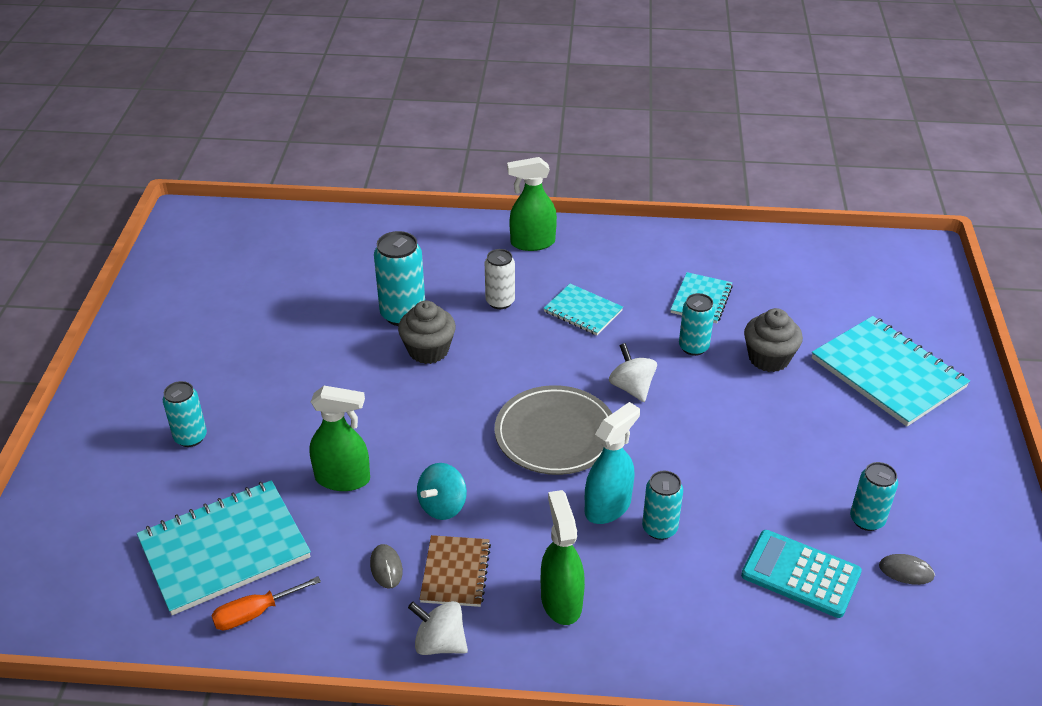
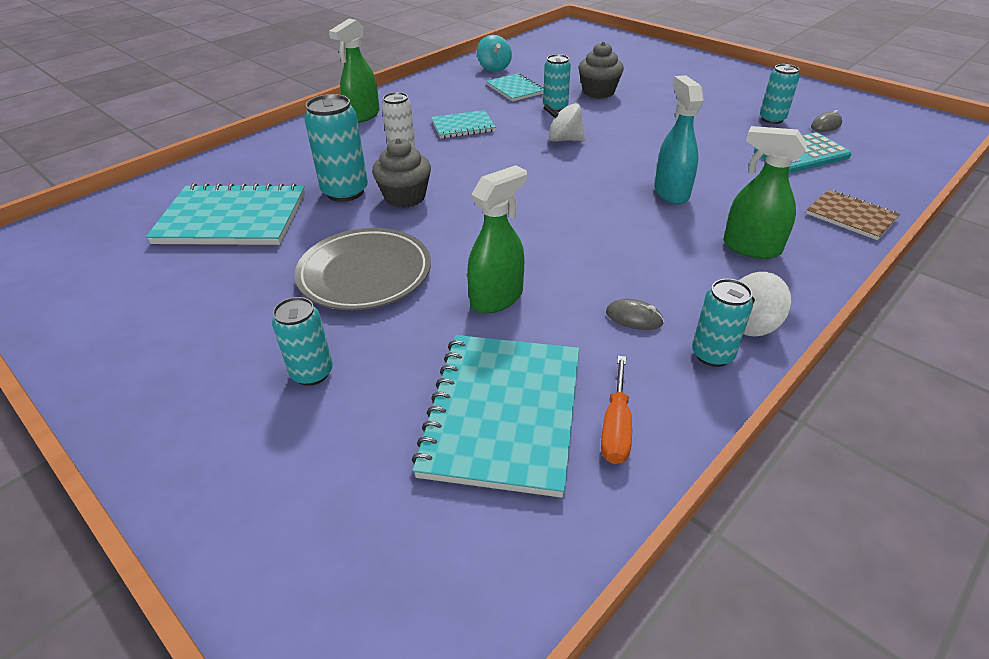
camera: 50 degrees left, 0 degrees up
(442, 506) = (591, 260): turquoise spinning top -> turquoise spinning top (494, 68)
(455, 572) = (674, 283): brown notebook -> brown notebook (851, 216)
(555, 434) = (573, 183): grey plate -> grey plate (365, 274)
(659, 528) = (713, 182): turquoise can -> turquoise can (712, 354)
(888, 373) = (656, 69): turquoise notebook -> turquoise notebook (232, 219)

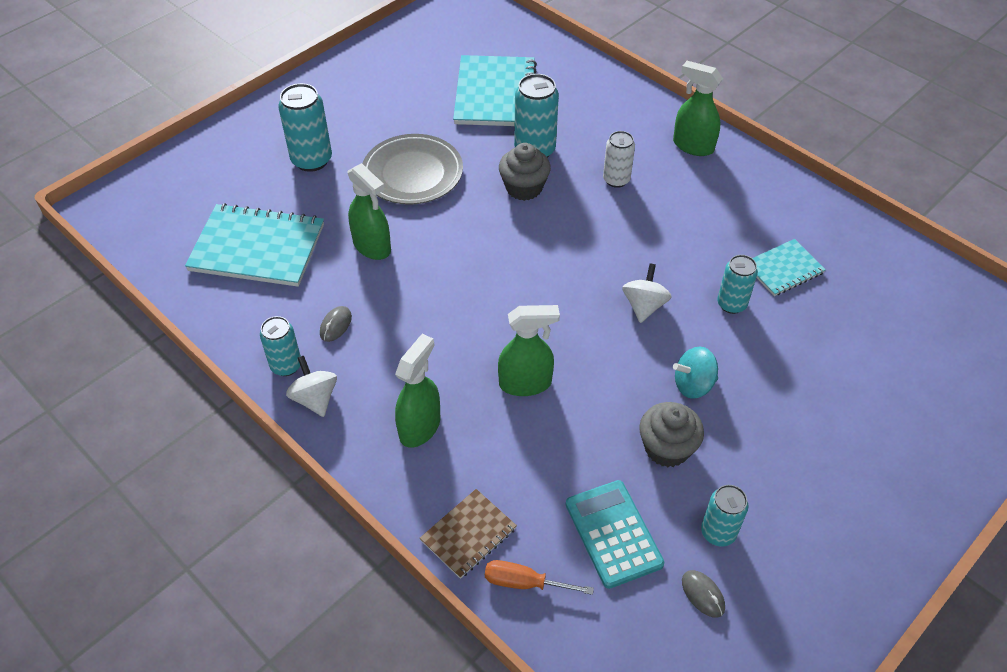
camera: 90 degrees right, 10 degrees up
(312, 373) = (311, 160): turquoise can -> turquoise can, size x1.54
(463, 126) = (672, 223): turquoise notebook -> none
(494, 68) = (852, 250): turquoise spinning top -> turquoise spinning top (693, 385)
(598, 92) = (787, 351): grey cupcake -> grey cupcake (667, 448)
(616, 427) = (232, 301): orange screwdriver -> orange screwdriver (524, 583)
(671, 192) = (525, 383): turquoise spray bottle -> green spray bottle

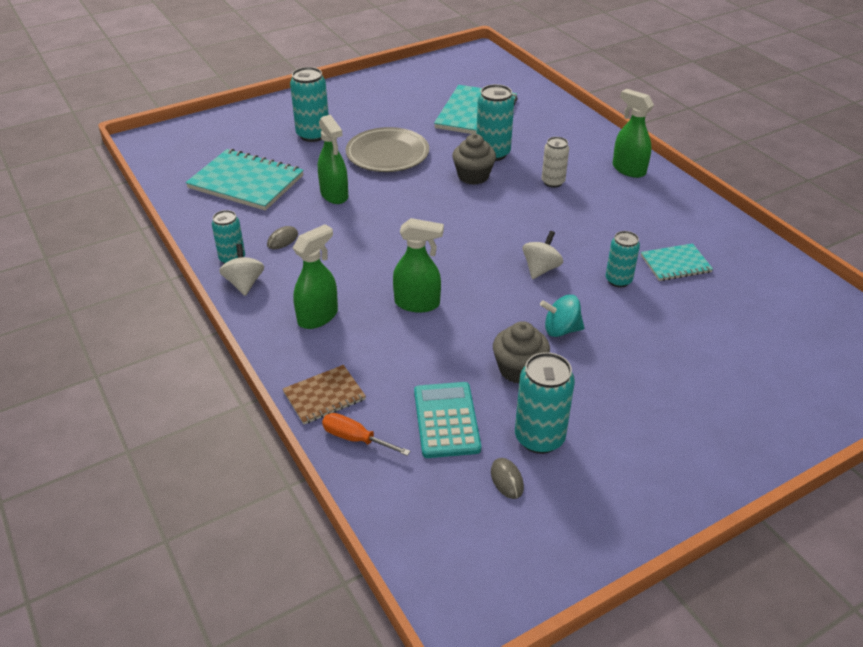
camera: 15 degrees right, 10 degrees down
(718, 532) = (539, 438): turquoise can -> turquoise can, size x1.54

